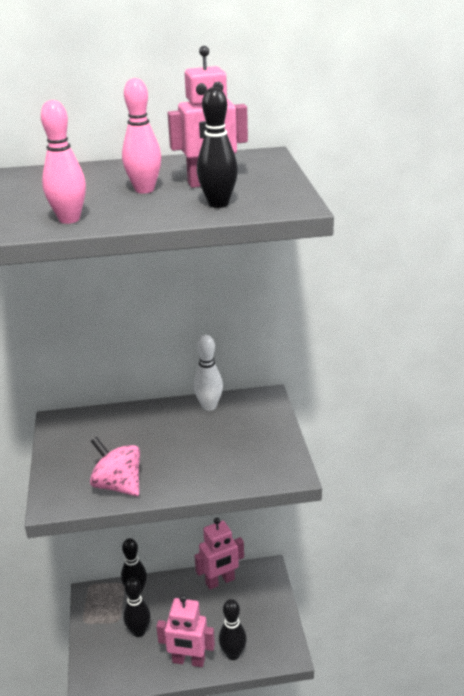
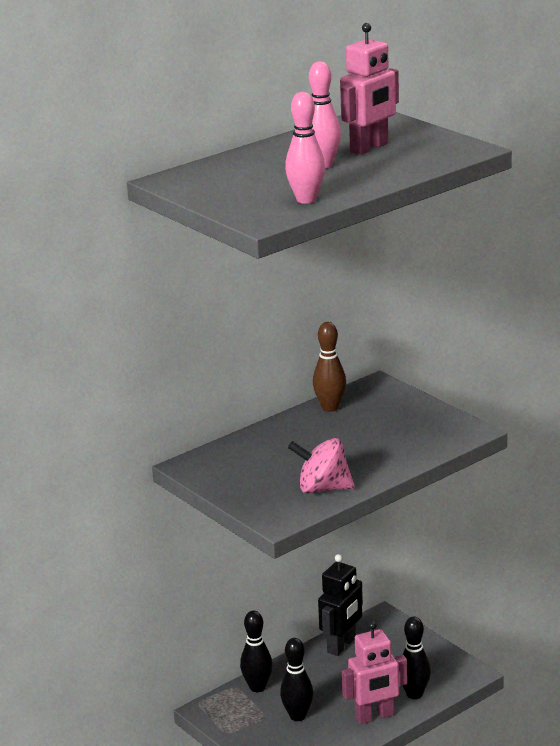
camera: 30 degrees left, 5 degrees down
(209, 406) = (330, 408): white bowling pin -> brown bowling pin
(218, 204) = (408, 161): black bowling pin -> none
(220, 581) = (342, 645): pink robot -> black robot

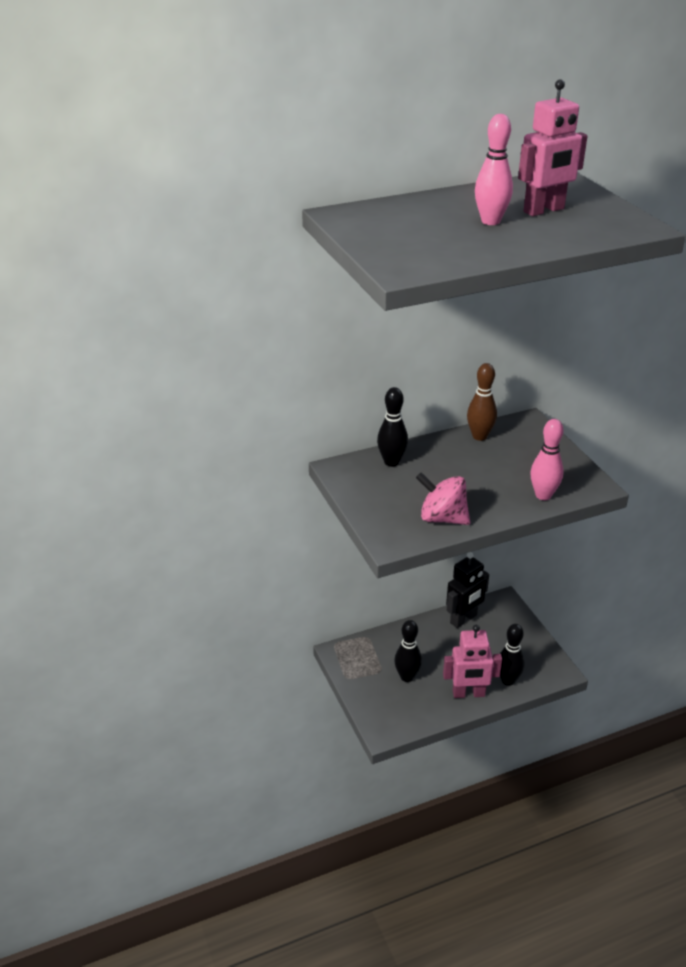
camera: 15 degrees right, 10 degrees up
(257, 687) = (384, 642): black bowling pin -> black bowling pin (391, 462)
(306, 200) = (455, 256): pink bowling pin -> pink bowling pin (543, 495)

